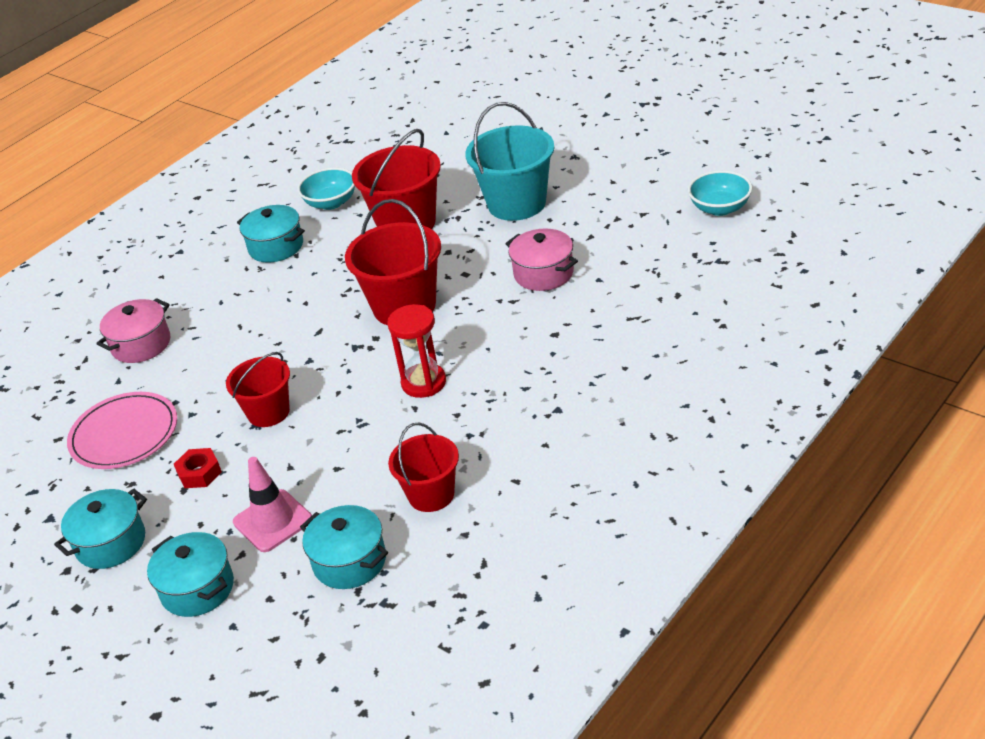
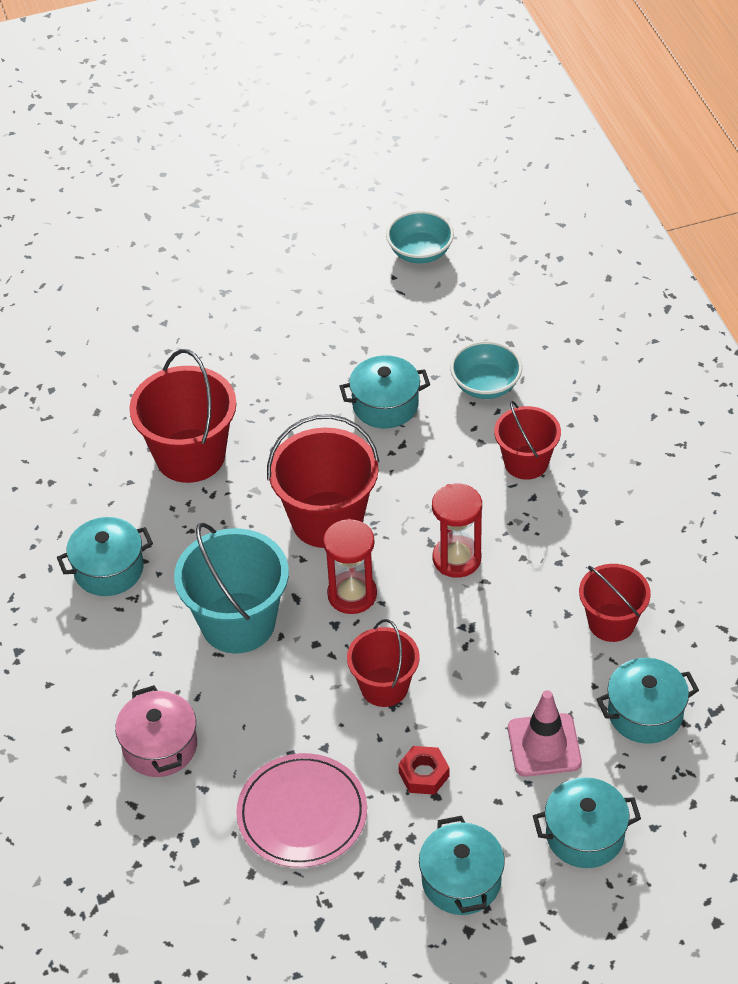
camera: 60 degrees left, 10 degrees up
(331, 203) = (80, 493): turquoise bowl -> turquoise bowl (485, 385)
(343, 353) = (352, 594): none -> red hourglass
(517, 204) = (254, 367): turquoise bucket -> turquoise bucket (238, 623)
(543, 273) = (385, 405): pink pot -> turquoise pot
(558, 366) = (526, 462): none -> red bucket

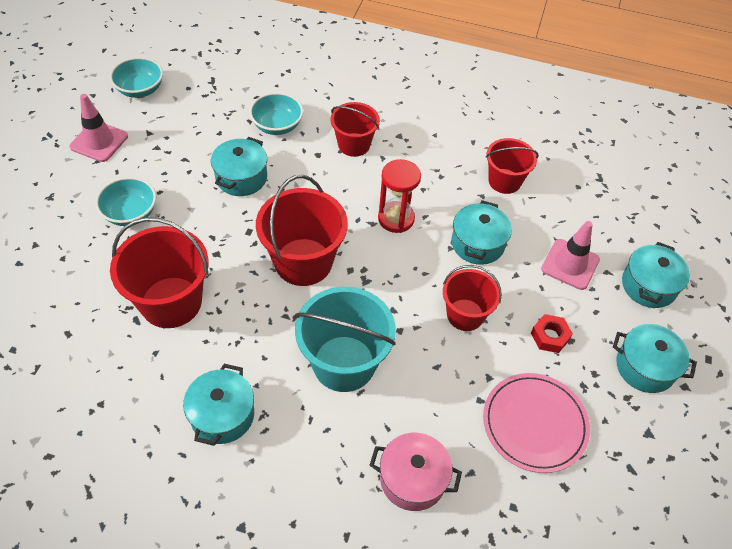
camera: 60 degrees left, 5 degrees up
(260, 358) = (130, 213): none -> turquoise bowl
(322, 274) = (99, 141): none -> pink traffic cone
(352, 594) = (377, 286): red hourglass -> none
(645, 713) = (580, 206): turquoise pot -> turquoise pot (477, 244)

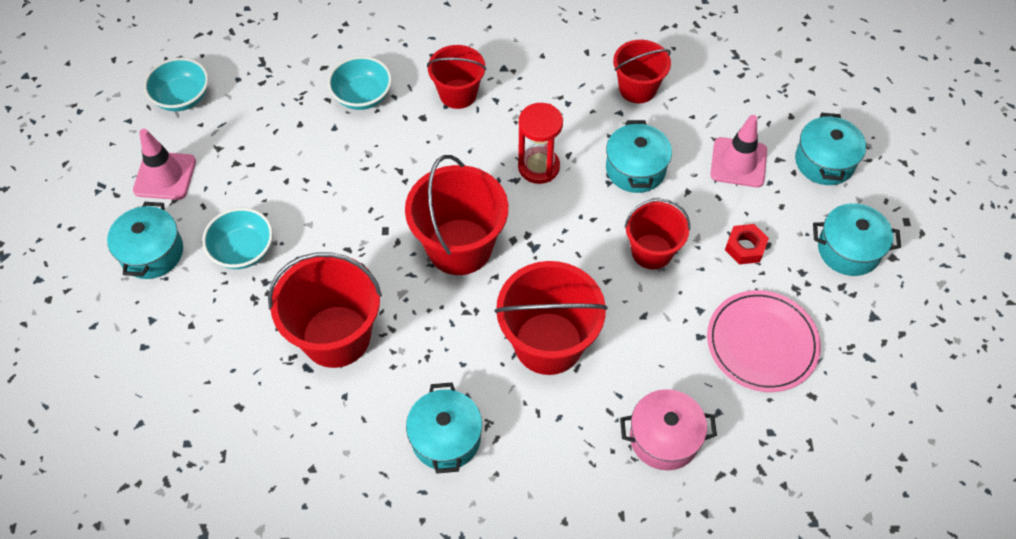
camera: 15 degrees left, 5 degrees up
(241, 178) = (349, 170): turquoise pot -> turquoise pot (152, 252)
(344, 363) = (548, 343): turquoise bucket -> red bucket

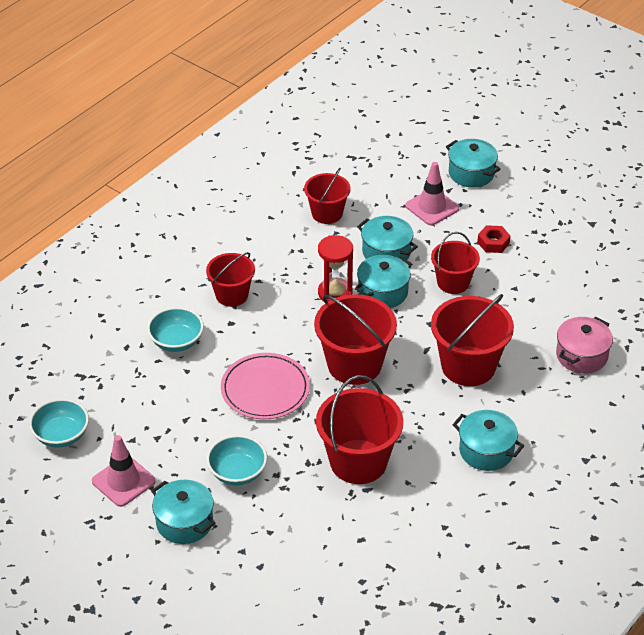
camera: 50 degrees left, 15 degrees down
(762, 343) = (562, 277): pink plate -> pink plate (265, 389)
(848, 250) = (540, 204): turquoise pot -> turquoise pot (383, 292)

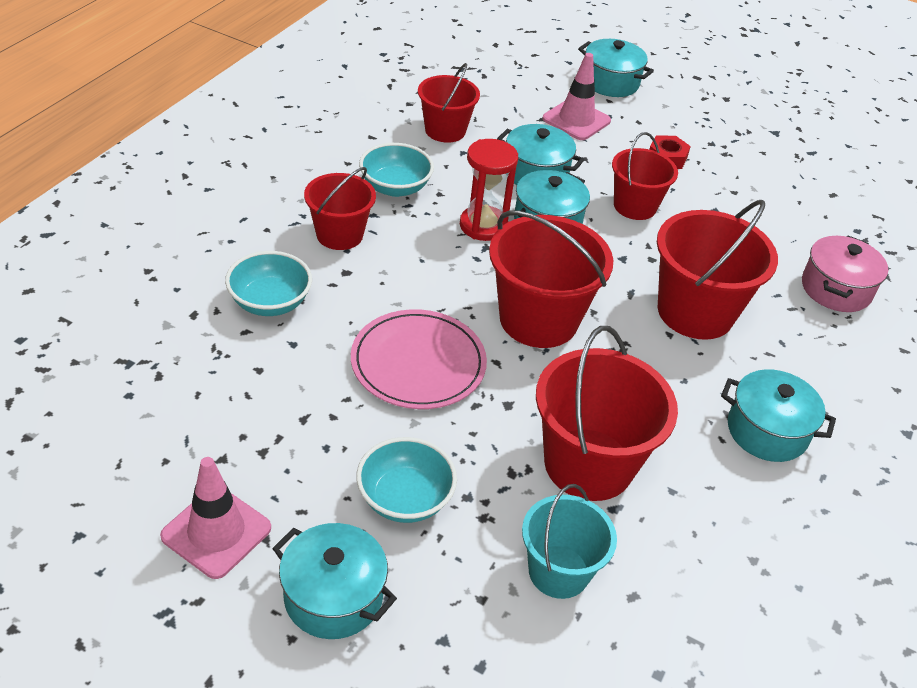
camera: 15 degrees left, 0 degrees up
(61, 435) = (100, 461): turquoise bowl -> turquoise bowl (395, 187)
(320, 522) = (558, 571): none -> turquoise bucket

